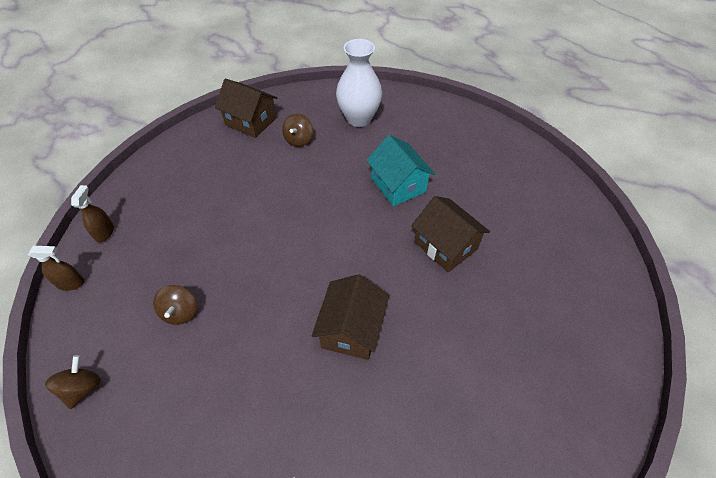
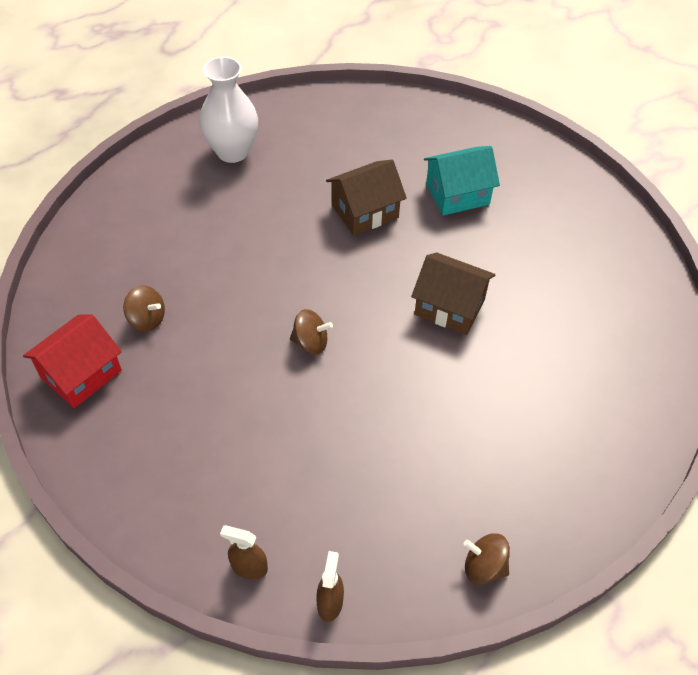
camera: 80 degrees left, 0 degrees up
(180, 312) = (400, 465): brown spinning top -> brown spinning top (310, 343)
(251, 121) = (81, 374): brown house -> red house
(359, 118) = (132, 248): white vase -> white vase (232, 151)
(398, 185) = (266, 232): turquoise house -> turquoise house (457, 194)

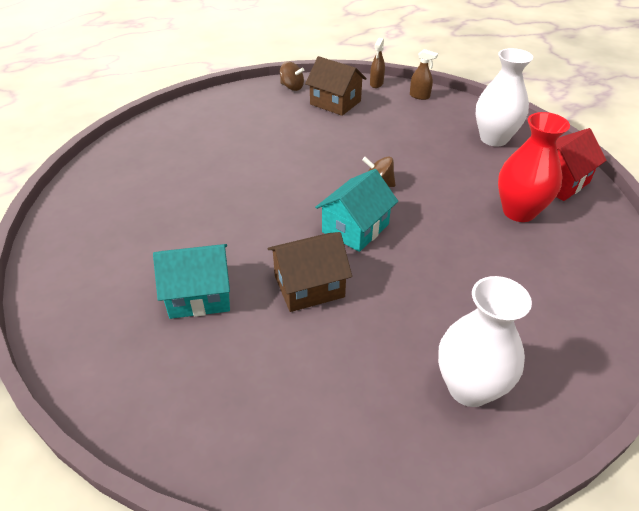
camera: 170 degrees left, 10 degrees down
(143, 456) = (494, 139): none -> white vase
(147, 319) = (519, 211): brown spinning top -> red vase
(330, 277) = (355, 228): none -> turquoise house
(449, 307) = (257, 197): brown house -> brown house (335, 103)

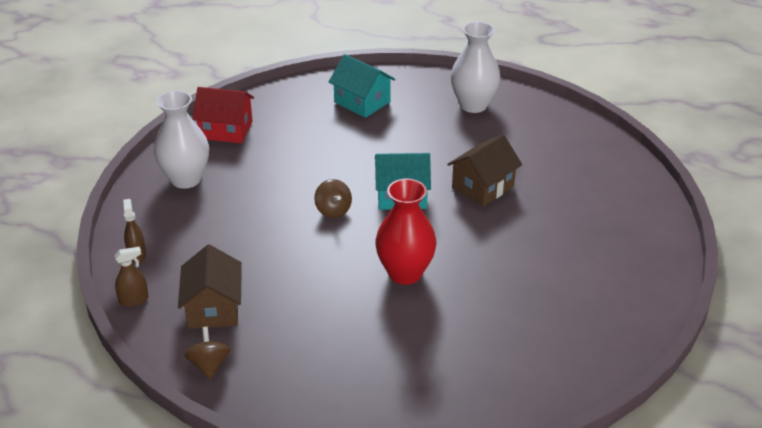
camera: 130 degrees left, 5 degrees down
(199, 295) = (555, 226): turquoise house -> turquoise house (362, 102)
(309, 286) = (483, 187): brown house -> brown house turned 75 degrees counterclockwise
(519, 211) = (289, 135): red vase -> red vase (405, 273)

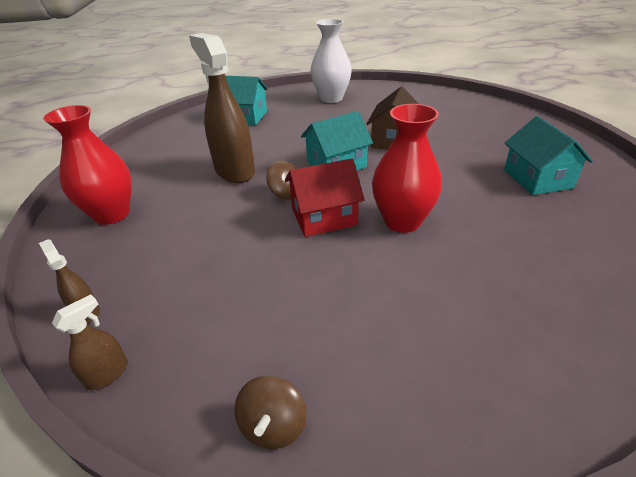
camera: 25 degrees left, 0 degrees up
(186, 179) = (112, 214): white vase -> red vase
(209, 365) = (273, 425): brown spinning top -> brown spinning top turned 135 degrees counterclockwise
(213, 308) = (227, 339): brown house -> none
(226, 130) = (133, 164): red house -> red house (324, 217)
(307, 170) = (234, 171): none -> brown spray bottle
(570, 280) = (537, 178): none -> turquoise house

